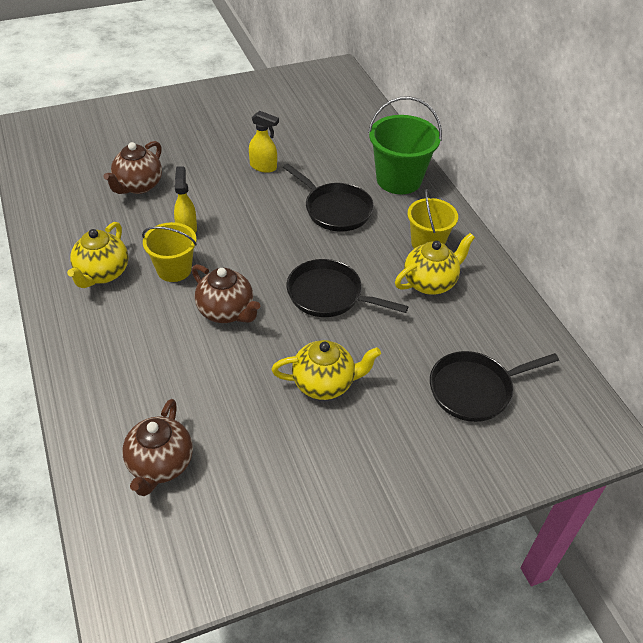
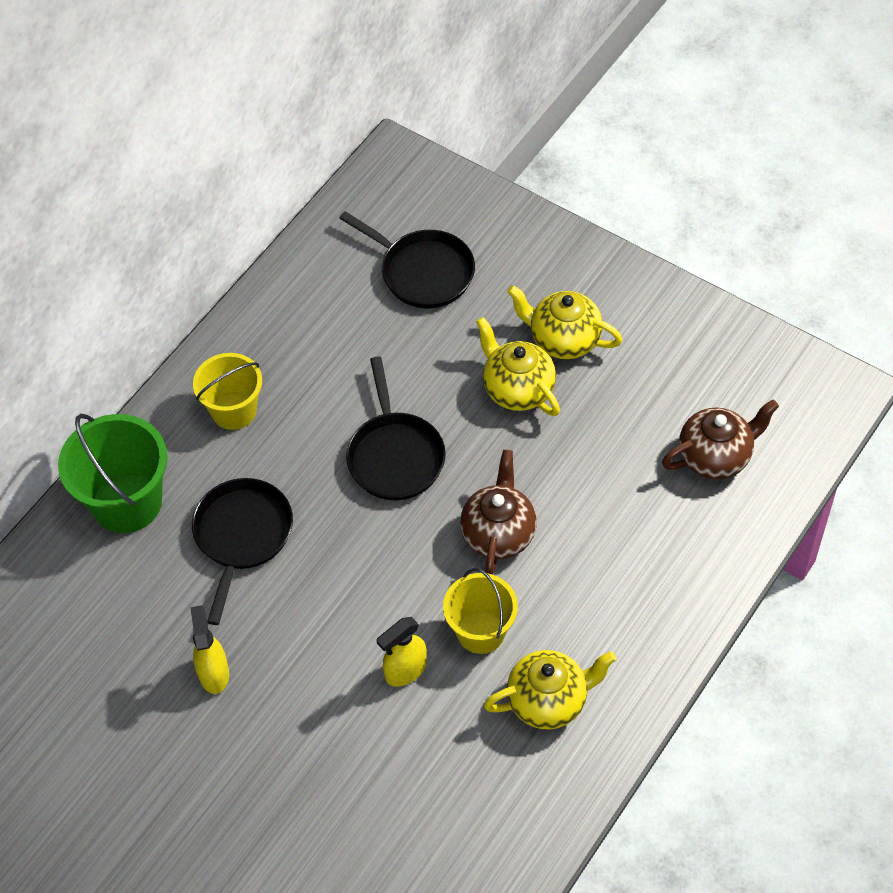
camera: 120 degrees left, 10 degrees up
(138, 186) = (369, 795): brown teapot -> none
(430, 283) = (300, 376): yellow teapot -> yellow teapot (563, 340)

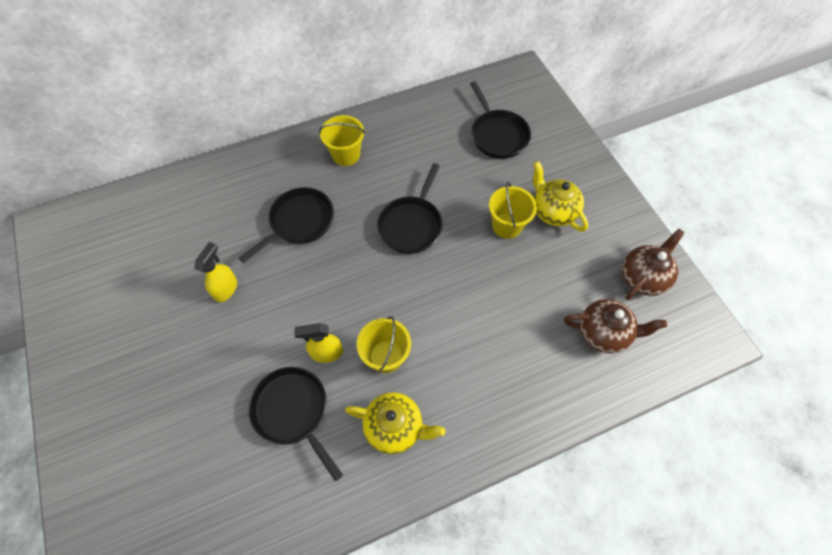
camera: 30 degrees right, 5 degrees up
(127, 502) = (257, 172): green bucket -> none
(417, 757) = (293, 411): none -> black pan
(498, 533) = (438, 303): brown teapot -> brown teapot (642, 278)
(517, 389) = (507, 225): yellow teapot -> yellow bucket

